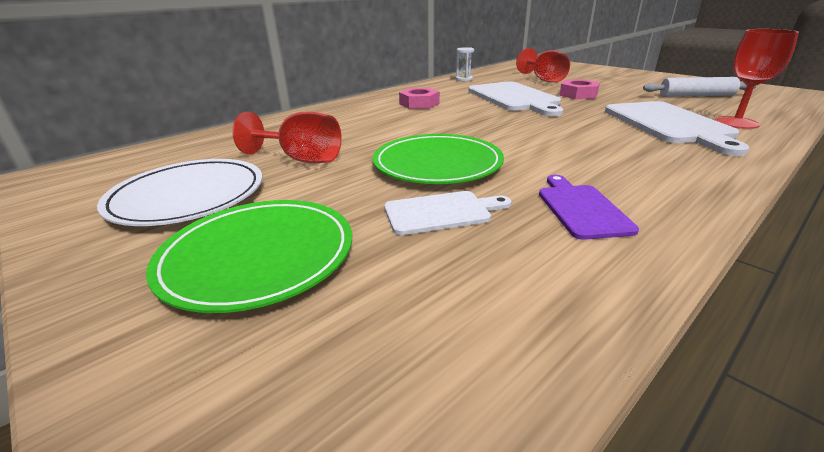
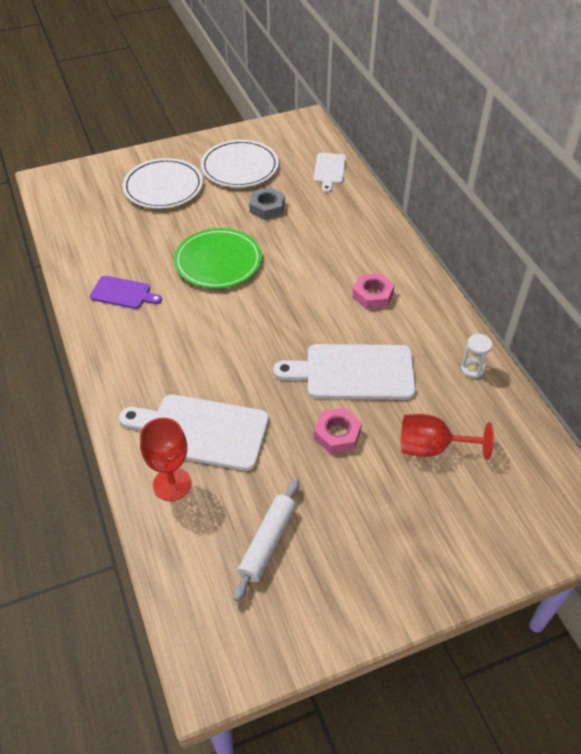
camera: 110 degrees right, 20 degrees up
(258, 256) = (163, 187): green plate -> white plate
(301, 159) = (267, 207): red goblet -> grey nut
(442, 212) = (158, 244): white cutting board -> white cutting board (329, 170)

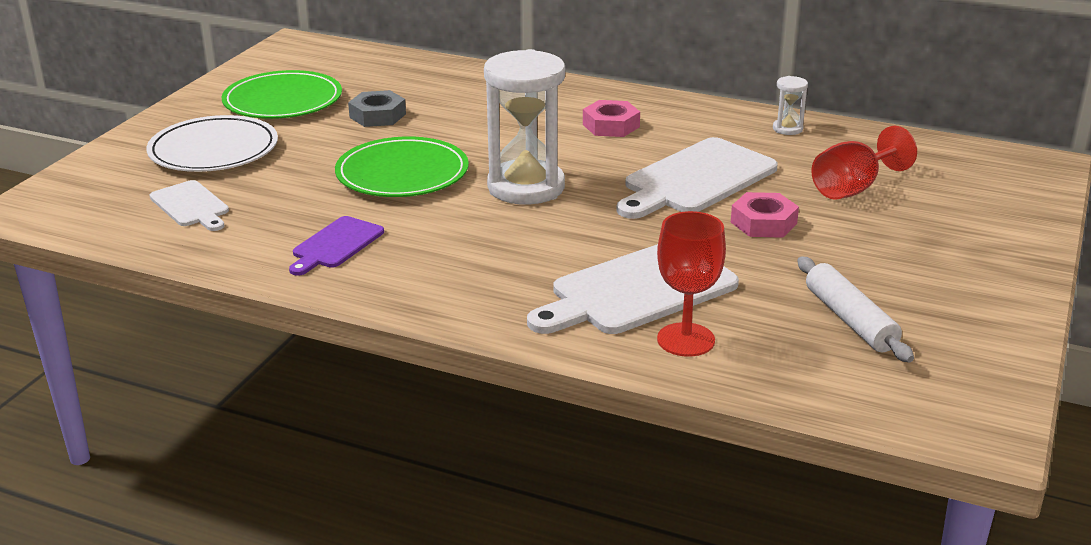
camera: 45 degrees left, 20 degrees down
(123, 293) = (335, 245): purple cutting board -> purple cutting board turned 150 degrees clockwise
(240, 167) = (283, 101): white plate -> green plate
(259, 314) = (526, 187): none -> white hourglass
(329, 170) = (393, 66): white cutting board -> white cutting board (191, 206)

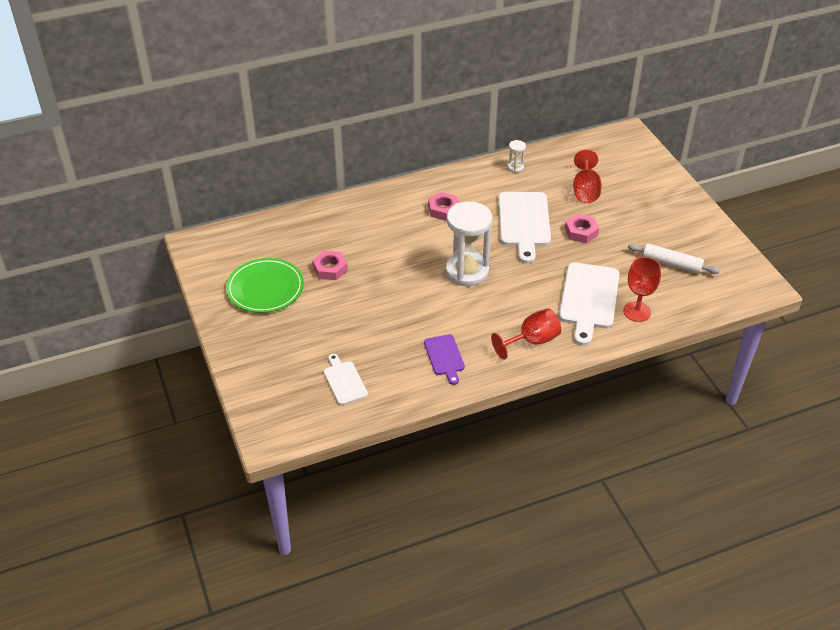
camera: 45 degrees left, 15 degrees up
(191, 206) = (344, 381): white cutting board -> white cutting board turned 120 degrees counterclockwise
(213, 150) = (291, 342): white plate -> none
(377, 116) = (330, 269): grey nut -> pink nut
(402, 173) = (403, 298): green plate -> none
(471, 288) = (532, 341): none -> red goblet

